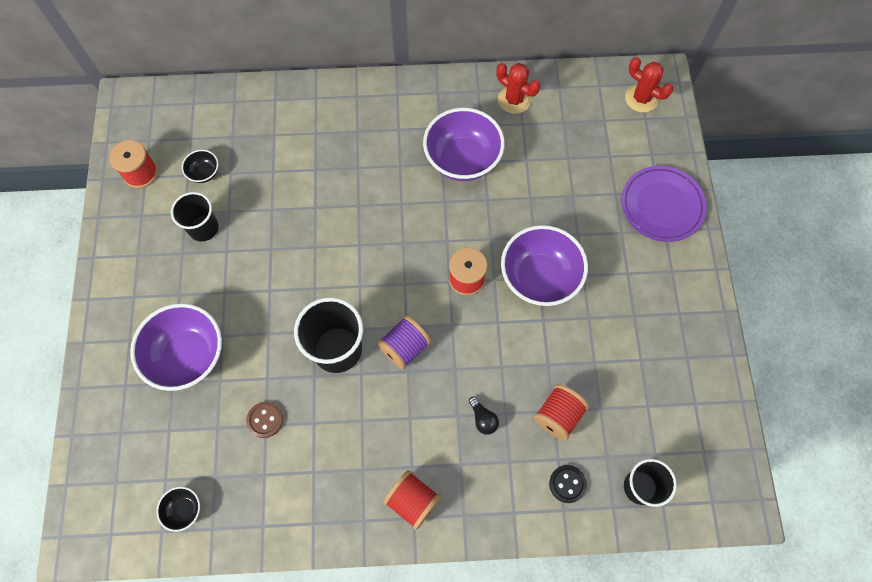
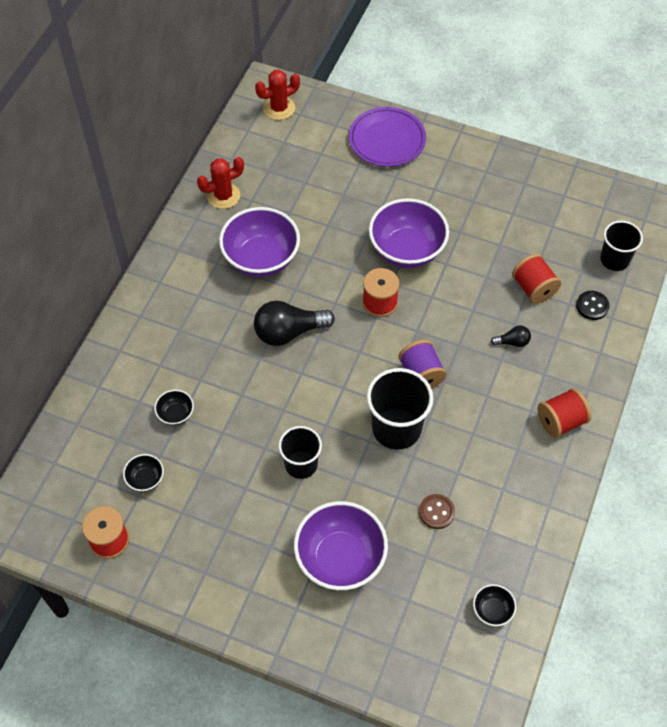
camera: 65 degrees left, 10 degrees down
(203, 228) = (209, 500): black cup -> black cup (301, 464)
(273, 166) = (176, 414): none -> black bowl
(396, 216) = (289, 332): none -> black light bulb

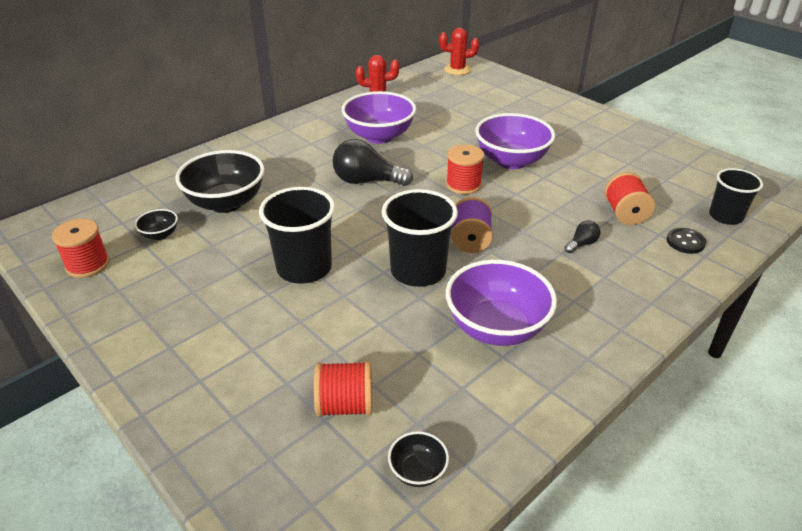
camera: 25 degrees right, 20 degrees down
(176, 414) = (226, 203): black bowl -> black bowl, size x2.19
(301, 464) = (304, 268): black cup -> black cup, size x1.54
(340, 559) = (281, 354): purple bowl -> purple bowl (496, 328)
(387, 140) = (535, 101): purple plate -> none
(436, 512) = (413, 350): brown button -> none
(512, 342) = (581, 244): black light bulb -> black light bulb turned 60 degrees counterclockwise
(561, 421) = (605, 320): red spool -> red spool (345, 405)

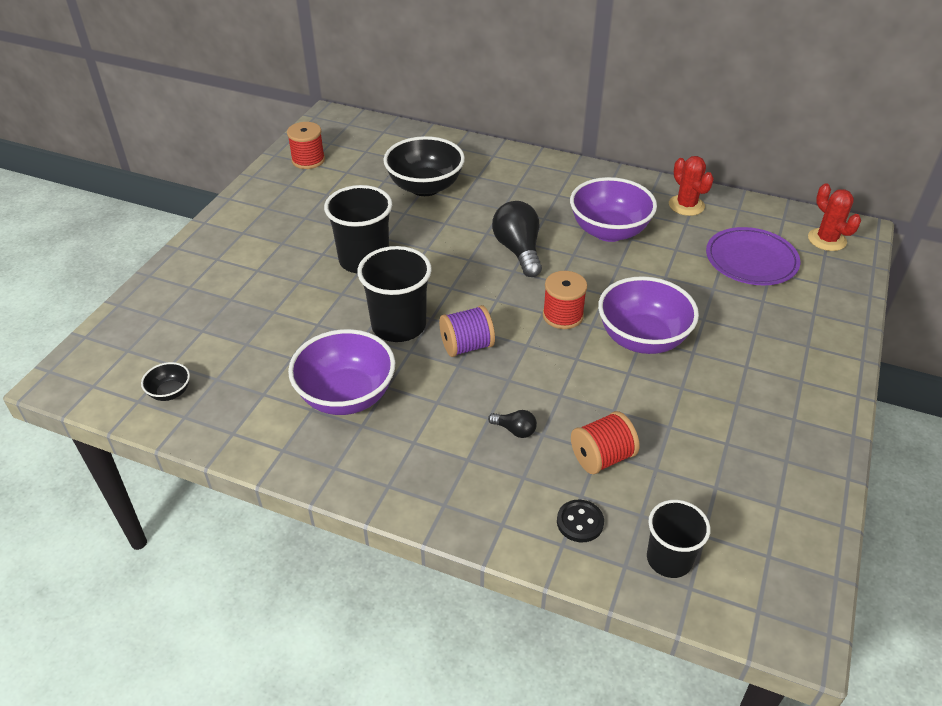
camera: 65 degrees right, 5 degrees up
(160, 235) = (361, 174): black bowl -> none
(345, 405) = (220, 335): red spool -> none
(457, 98) = (751, 260): none -> purple plate

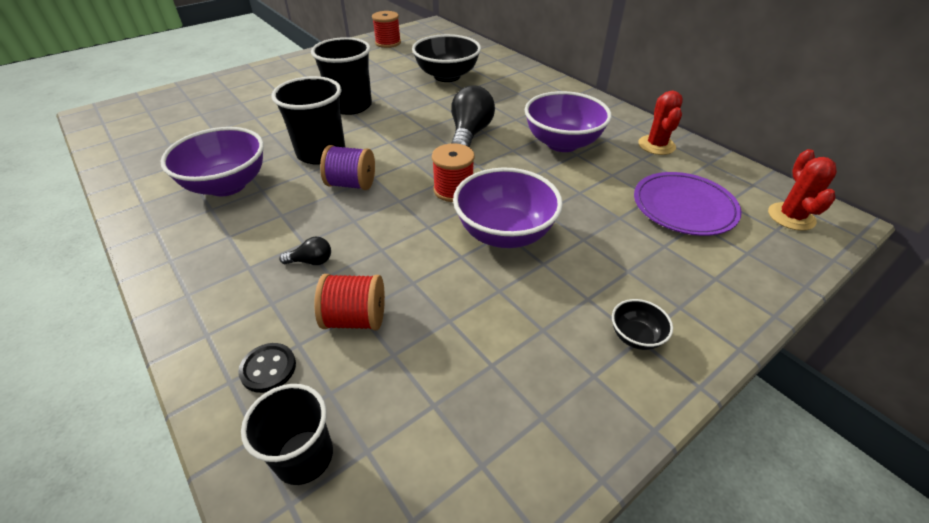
camera: 30 degrees right, 0 degrees up
(170, 392) = (133, 142): black bowl -> black bowl (635, 336)
(515, 430) = (311, 261): black light bulb -> black light bulb turned 60 degrees counterclockwise

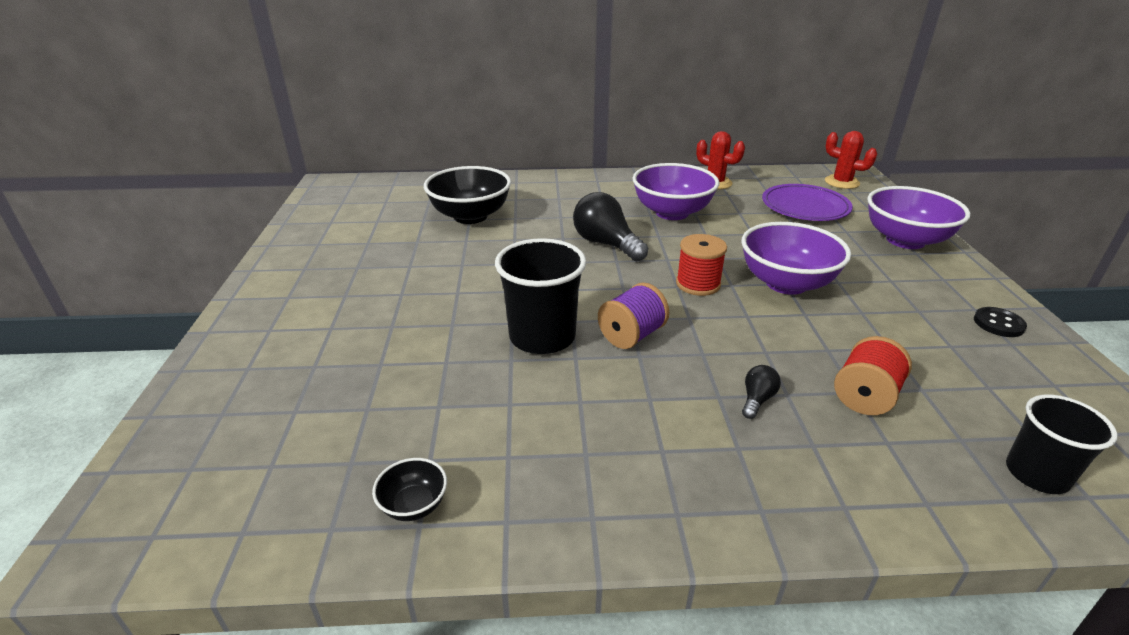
camera: 55 degrees left, 10 degrees down
(227, 185) = (540, 427): purple bowl -> purple bowl (905, 240)
(268, 368) = (916, 470): black button -> black button (998, 324)
(350, 106) = (454, 288): black cup -> none
(388, 43) = (326, 220): red spool -> none
(635, 336) = (940, 279): black bowl -> black bowl (414, 505)

